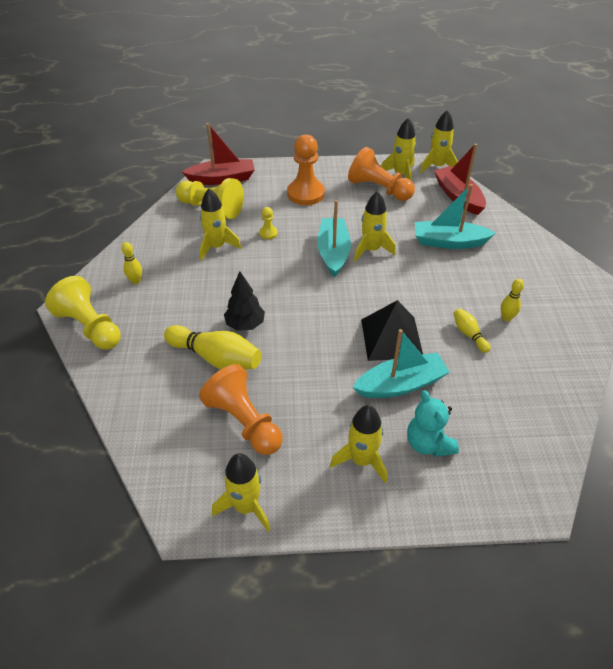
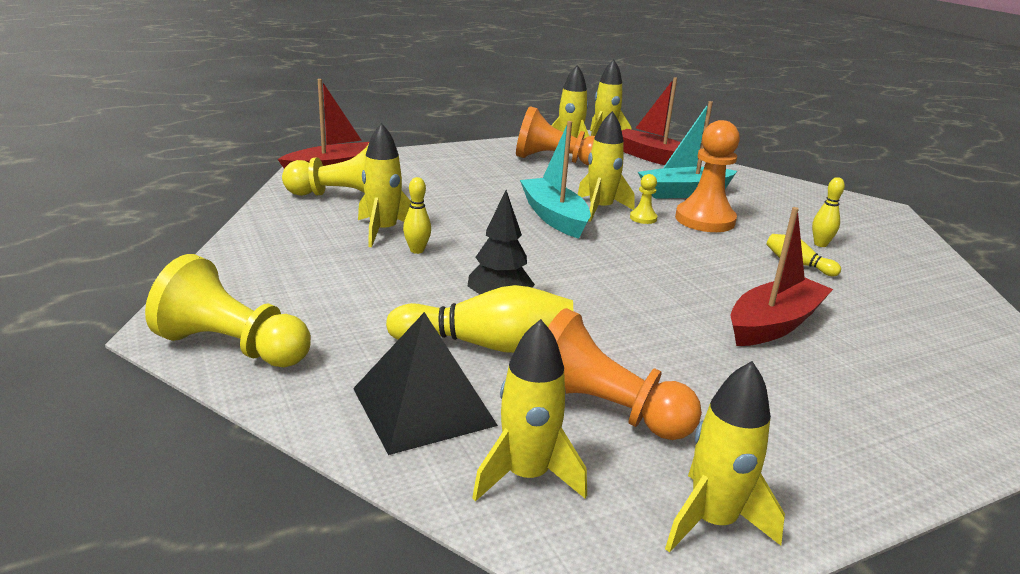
camera: 25 degrees left, 20 degrees down
(136, 281) = (278, 282): yellow bowling pin -> yellow bowling pin (417, 250)
(268, 233) = (448, 210): yellow pawn -> yellow pawn (643, 218)
(305, 193) = (466, 172): orange pawn -> orange pawn (705, 220)
(362, 460) = (816, 415): yellow rocket -> yellow rocket (527, 476)
(391, 338) = (712, 282): black pyramid -> black pyramid (424, 406)
(400, 384) = (774, 324): turquoise boat -> red boat
(428, 443) = (876, 376): turquoise teddy bear -> none

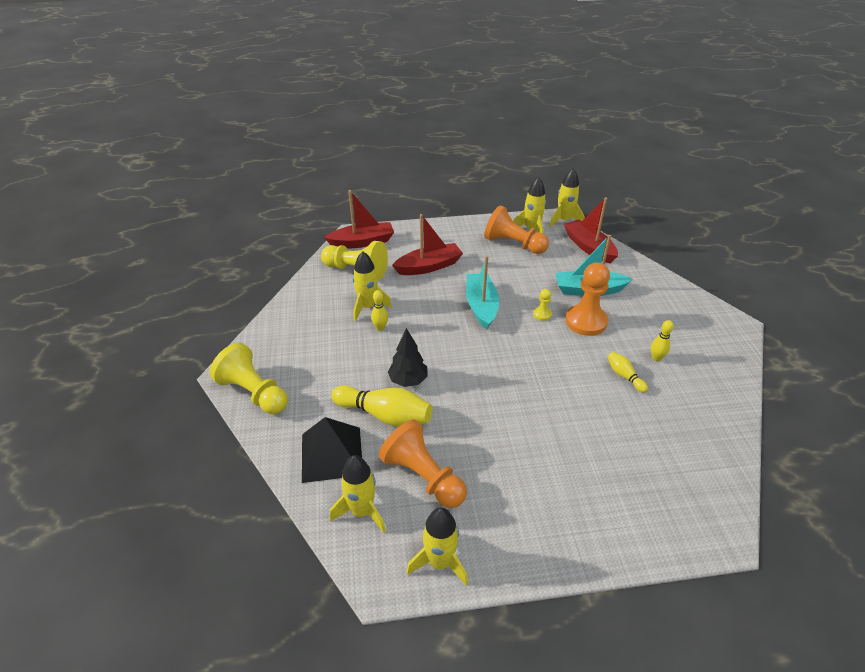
camera: 20 degrees right, 15 degrees up
(600, 209) = (517, 301): yellow rocket -> none
(774, 324) = (569, 429): red boat -> red boat (429, 266)

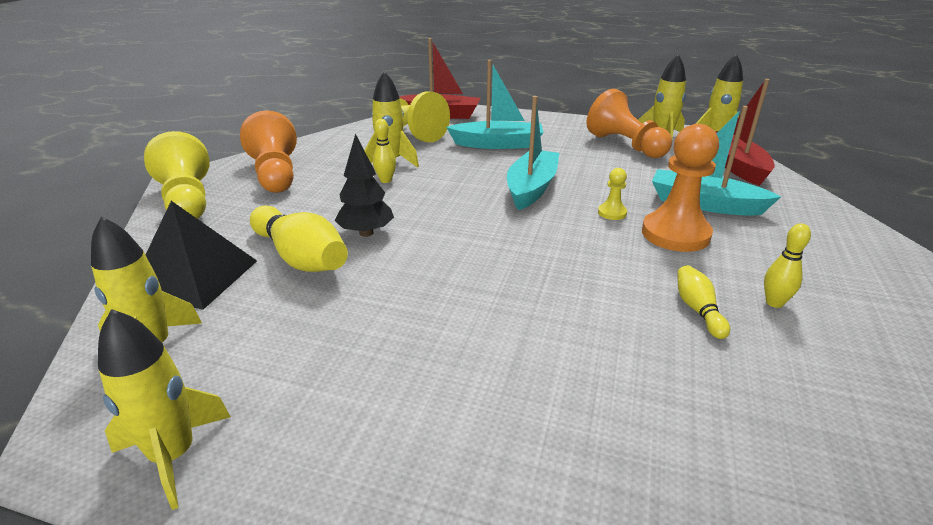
camera: 25 degrees right, 10 degrees down
(423, 476) = (274, 336): orange pawn -> orange pawn (275, 174)
(429, 266) = (498, 144): red boat -> turquoise boat

